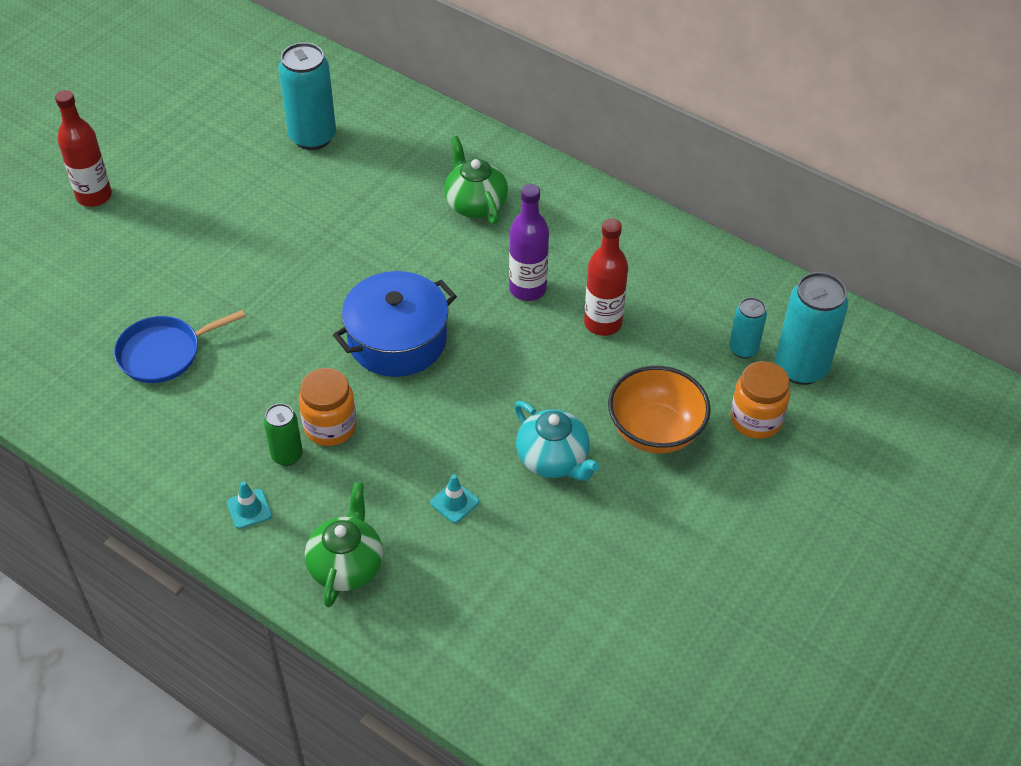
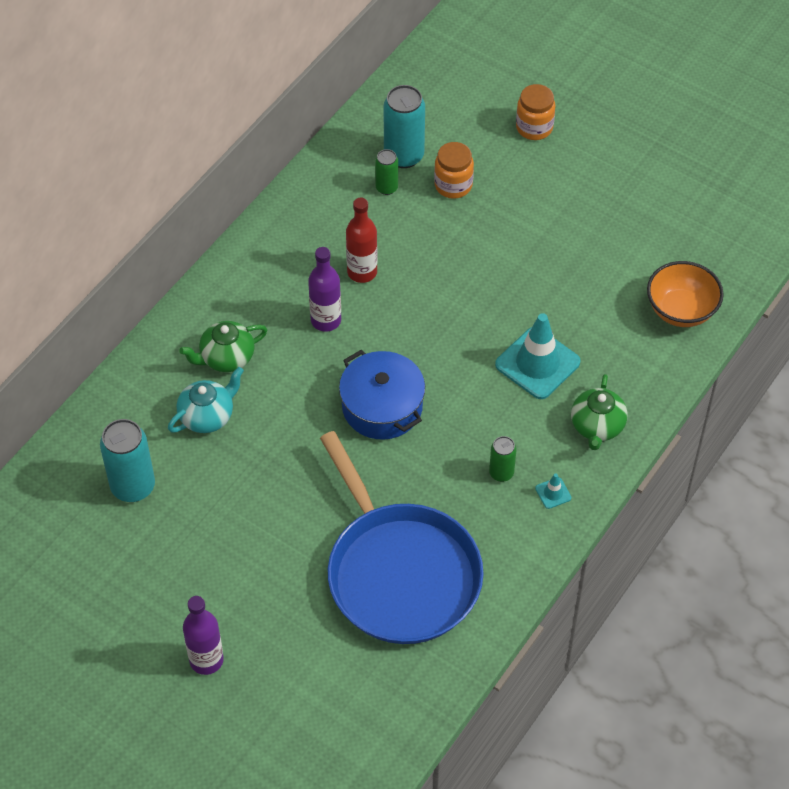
camera: 90 degrees left, 5 degrees up
(94, 196) = (206, 660): red bottle -> purple bottle
(164, 353) = (400, 573): blue pan -> blue pan, size x2.19
(330, 427) = (472, 446): orange jar -> orange jar (534, 127)
(346, 565) = (597, 427): green teapot -> green teapot turned 90 degrees counterclockwise
(454, 502) = (537, 363): turquoise traffic cone -> turquoise traffic cone, size x2.36
(553, 460) = (496, 304): turquoise teapot -> turquoise teapot (207, 416)
(655, 431) = (466, 243): orange bowl -> orange bowl (681, 310)
(743, 349) = (386, 188): turquoise can -> green can

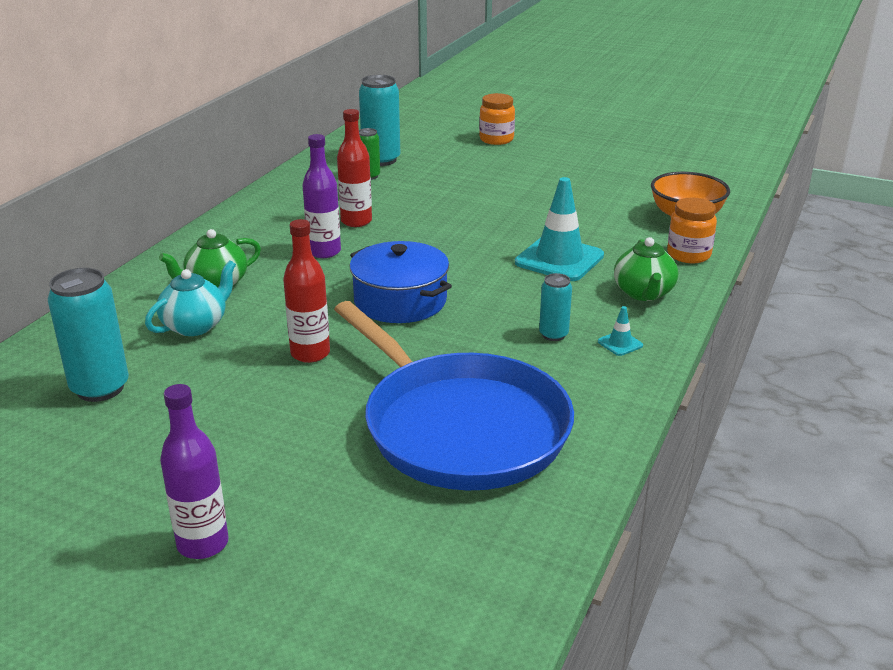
camera: 10 degrees left, 25 degrees down
(298, 468) = (310, 353): none -> red bottle
(453, 185) = (433, 170): orange jar -> orange jar (688, 255)
(501, 473) = (553, 335): green can -> turquoise can

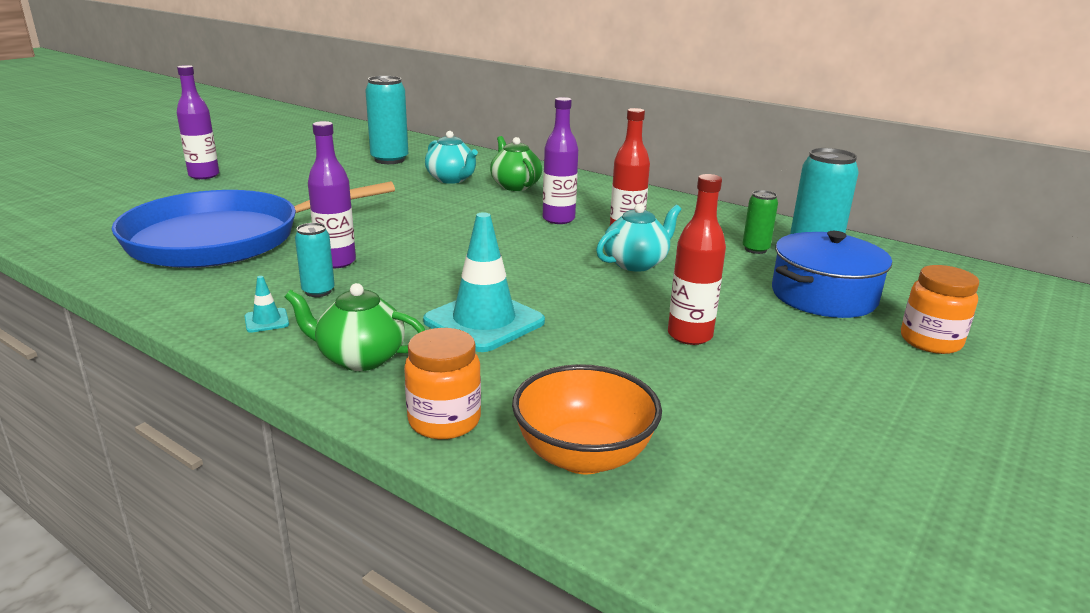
camera: 100 degrees right, 5 degrees down
(310, 353) = (380, 205): red bottle -> red bottle (690, 335)
(400, 301) = (440, 238): blue pot -> blue pot (823, 296)
(419, 215) = (636, 263): none -> turquoise teapot
(486, 341) = (336, 262): none -> purple bottle

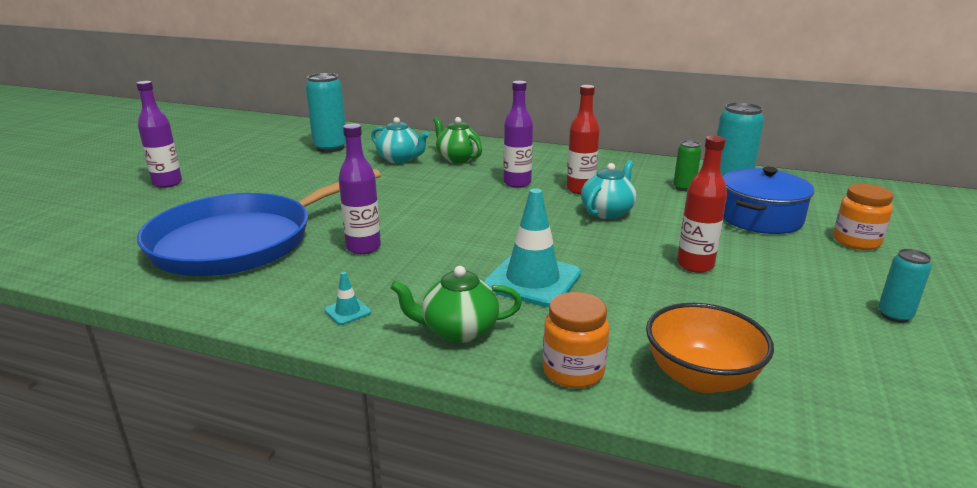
camera: 15 degrees left, 0 degrees up
(318, 291) = (371, 277): turquoise can -> turquoise can (894, 315)

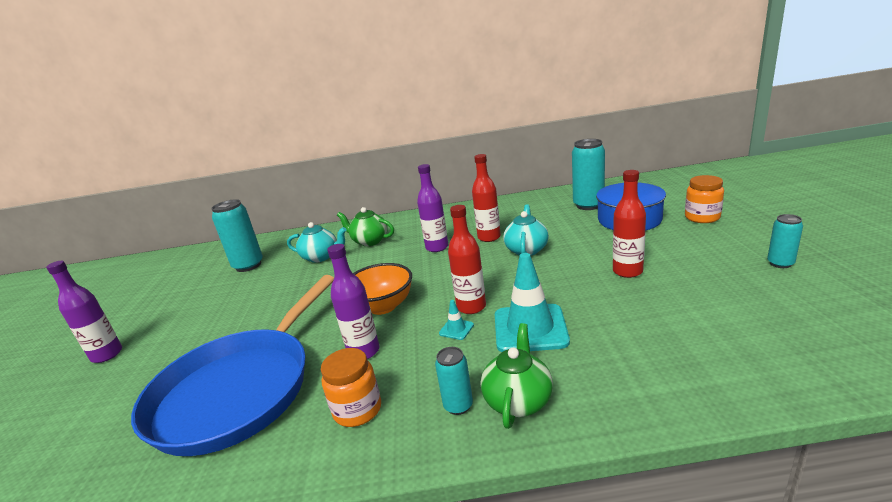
camera: 20 degrees left, 0 degrees up
(347, 311) = (407, 422): turquoise traffic cone -> turquoise traffic cone (456, 329)
(401, 315) = (458, 405): none -> turquoise can
(458, 330) = (518, 400): green teapot -> green teapot turned 135 degrees clockwise
(495, 244) = (471, 307): none -> red bottle
(573, 371) = (639, 398): orange jar -> orange jar (357, 410)
(684, 188) = (558, 213): green can -> none
(701, 377) = (726, 363): orange bowl -> orange bowl (383, 306)

